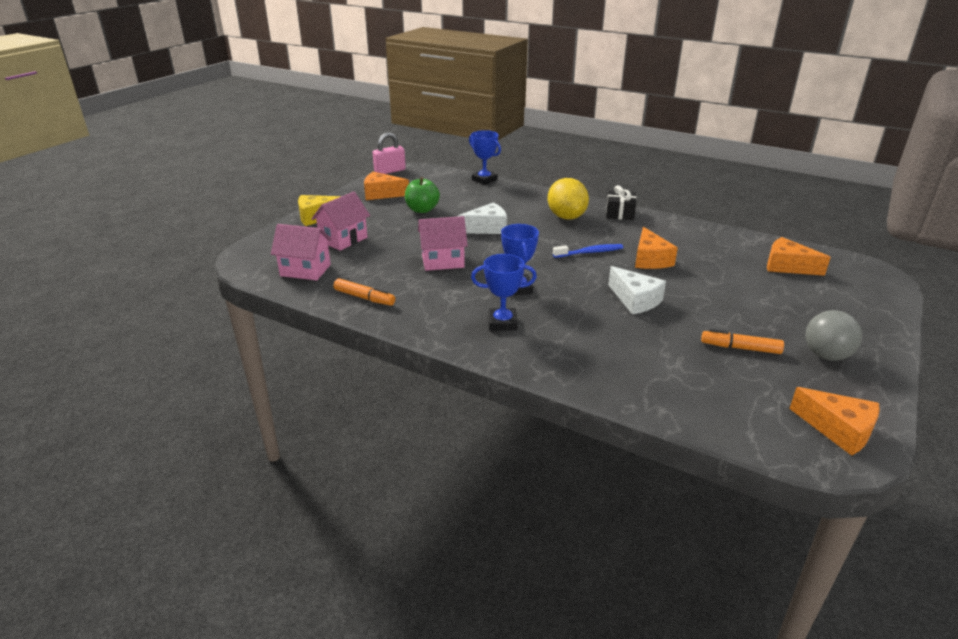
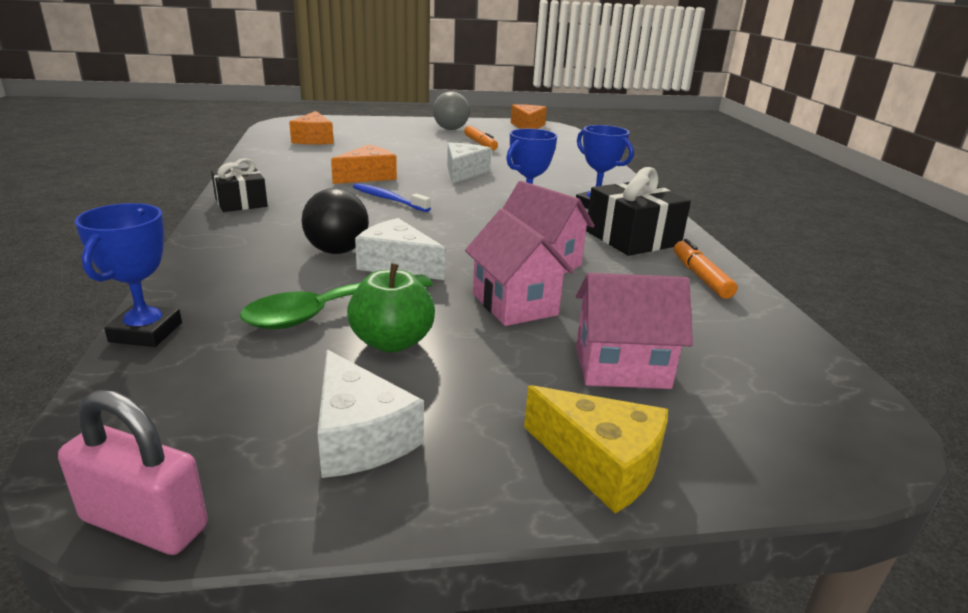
camera: 130 degrees left, 5 degrees down
(305, 270) = (750, 349): pink house -> pink house (514, 304)
(381, 194) = (359, 436): orange cheese -> white cheese
(434, 305) = (632, 238): none -> black gift
(460, 206) = (329, 311): none -> green spoon
(520, 220) = (337, 251): none -> black ball
(566, 217) = (288, 227): yellow lemon -> none

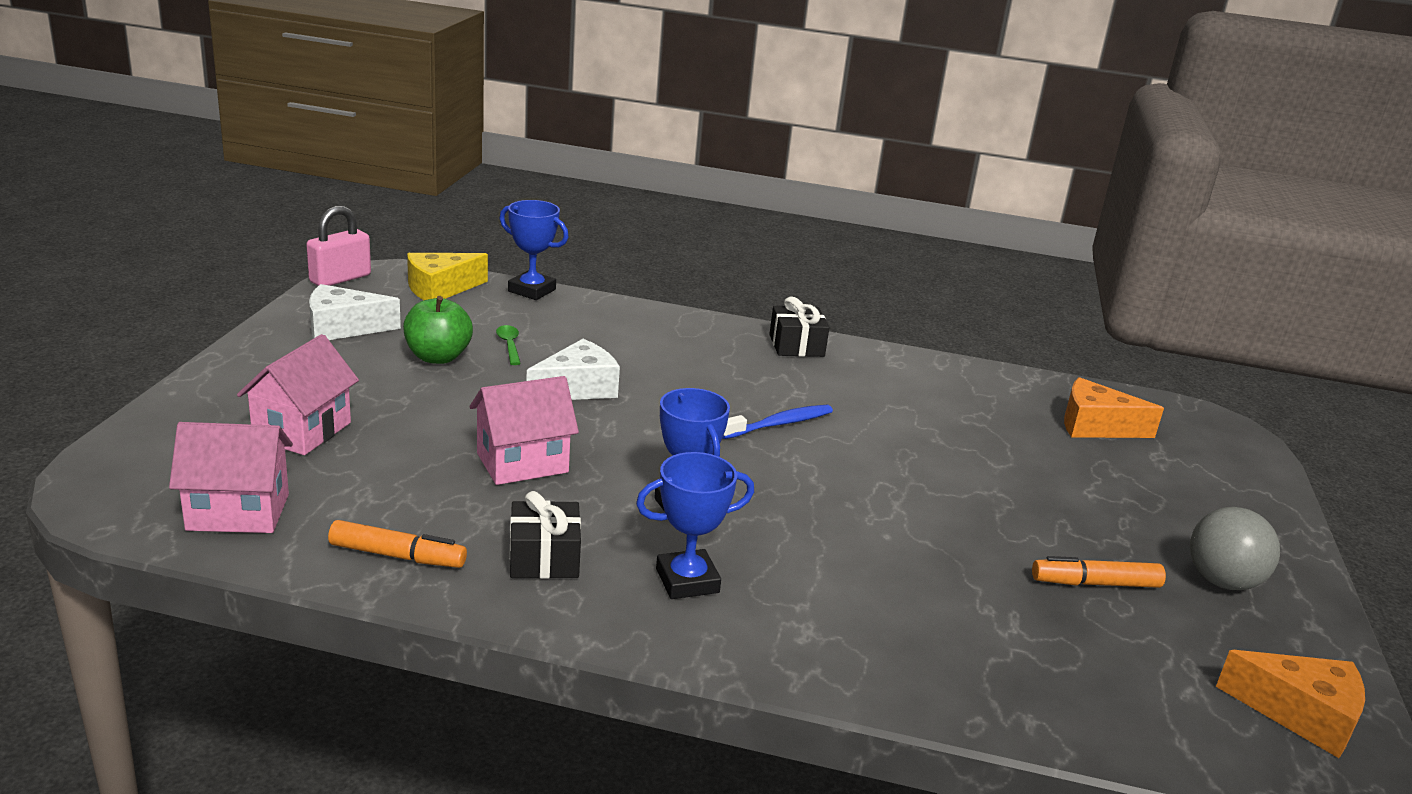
camera: 110 degrees right, 0 degrees up
(329, 311) = (509, 345): green spoon -> green spoon, size x0.46
(337, 251) = (630, 368): black ball -> none
(368, 176) = (883, 430): orange cheese -> none
(464, 172) = (894, 510): white cheese -> none
(514, 304) = (447, 420): pink house -> pink house (238, 512)
(601, 463) = (226, 384): yellow cheese -> yellow cheese (440, 289)
(632, 238) = (544, 558): black gift -> black gift, size x0.66

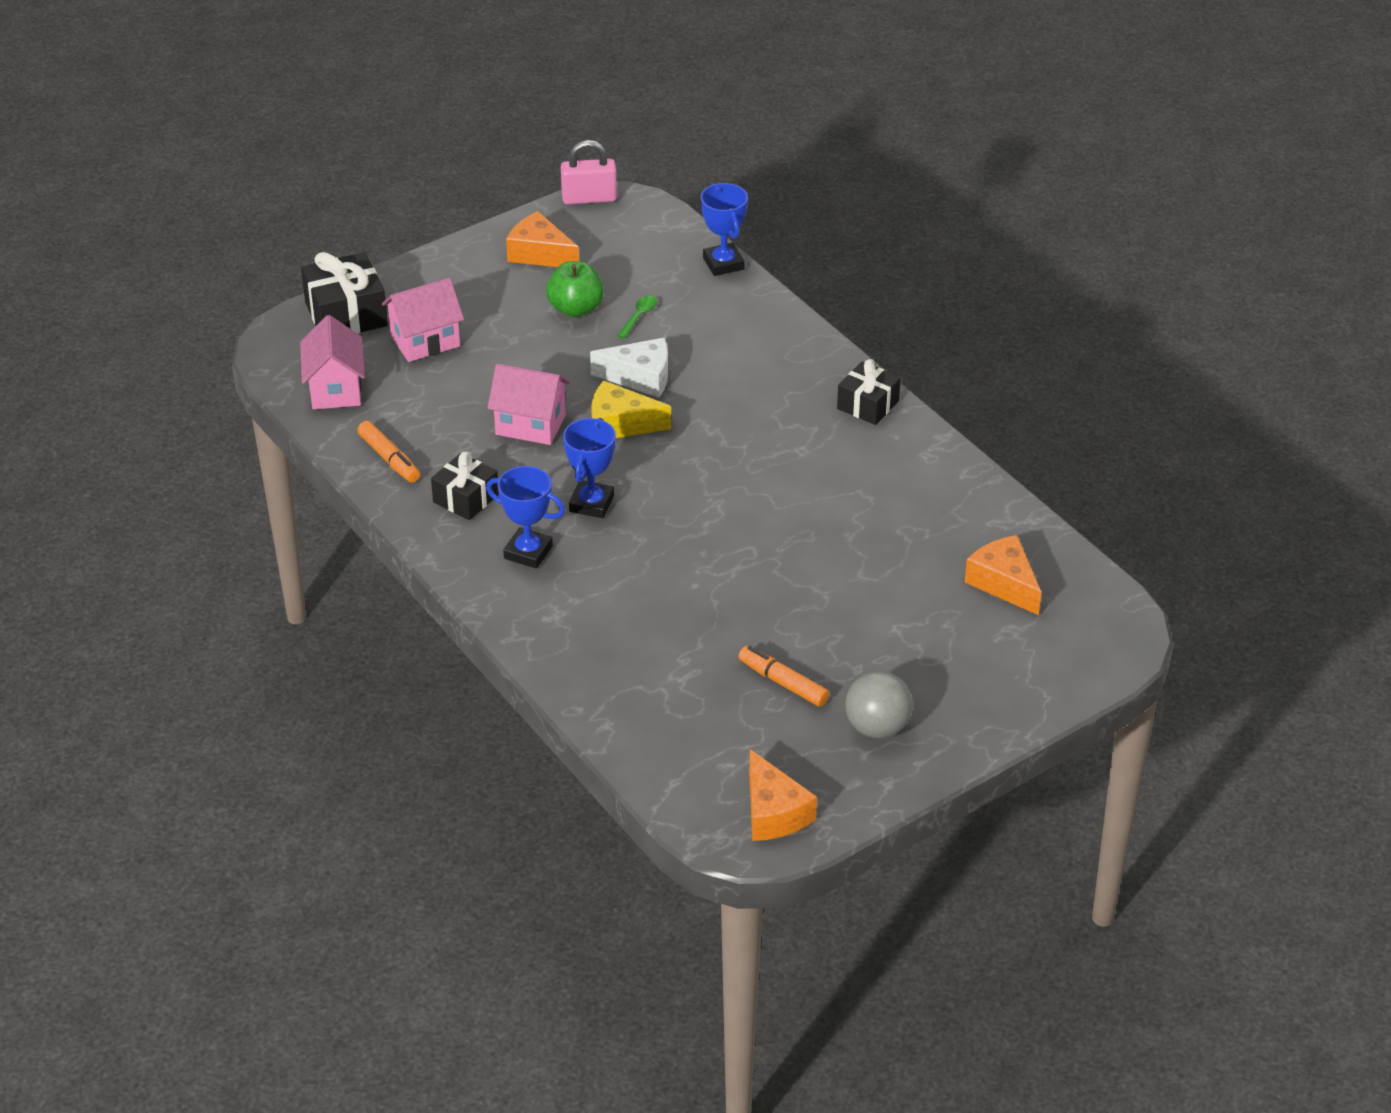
camera: 45 degrees right, 15 degrees up
(168, 437) = (346, 314): none -> black gift
(238, 512) = (335, 389): pink house -> pink house turned 45 degrees clockwise
(343, 328) = (540, 254): white cheese -> orange cheese
(440, 289) = (653, 236): yellow cheese -> yellow cheese (620, 424)
(779, 424) = (746, 470): blue toothbrush -> none

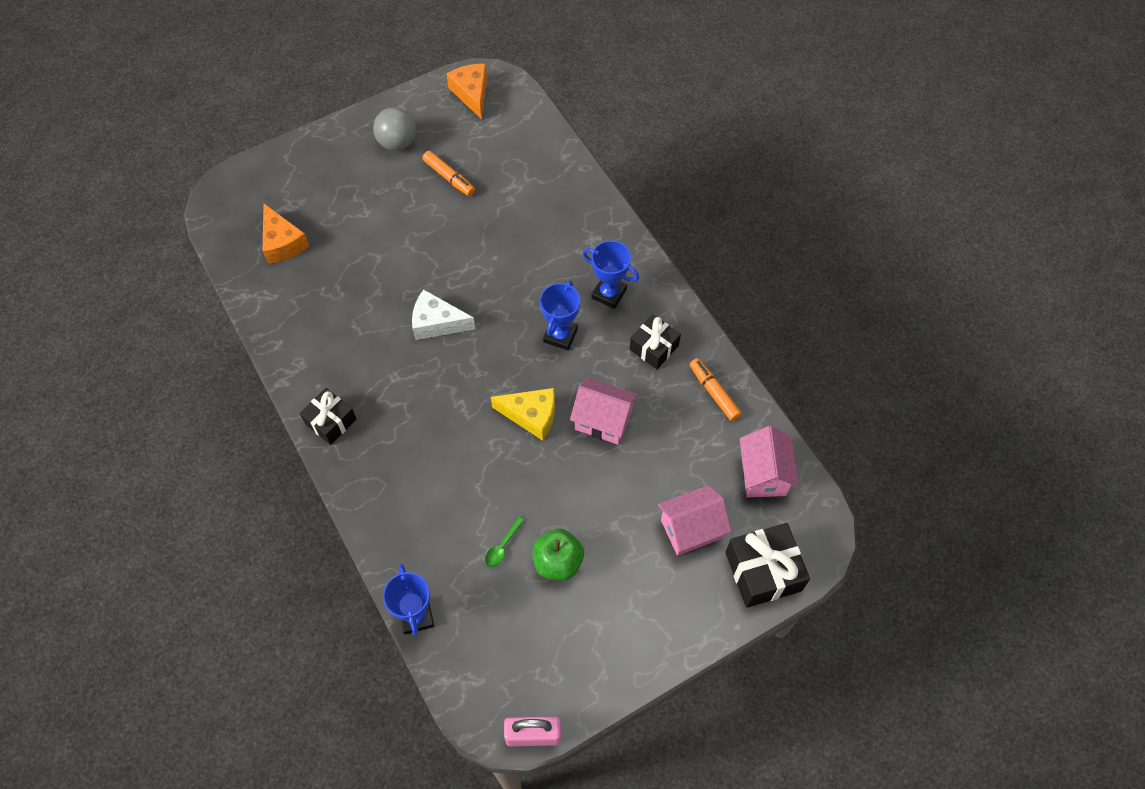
camera: 175 degrees left, 20 degrees up
(540, 254) = (586, 646): orange cheese -> none
(640, 377) = (510, 468): white cheese -> white cheese (437, 323)

